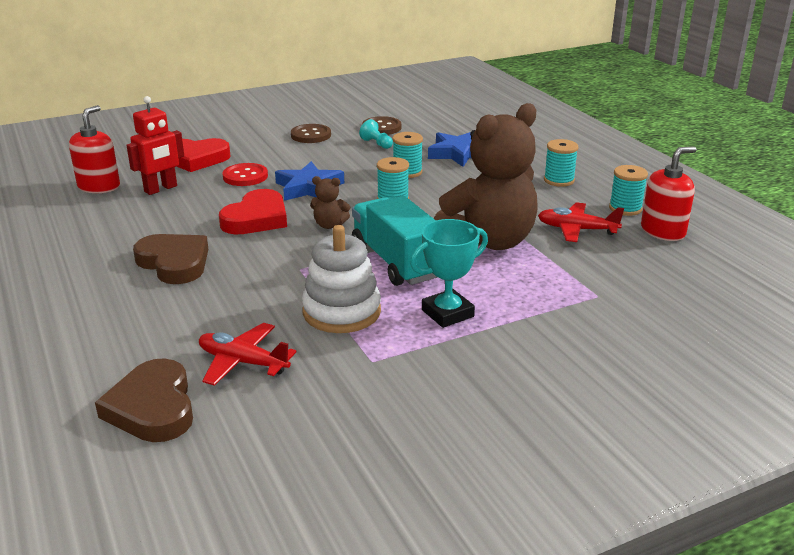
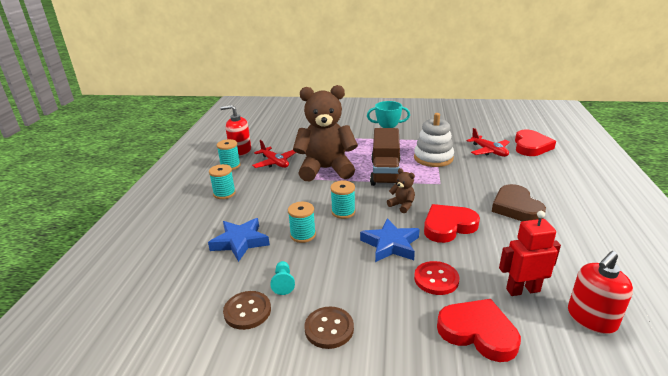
camera: 145 degrees left, 0 degrees up
(152, 407) = (531, 146): brown heart -> red heart
(396, 262) = (385, 172): turquoise truck -> brown truck

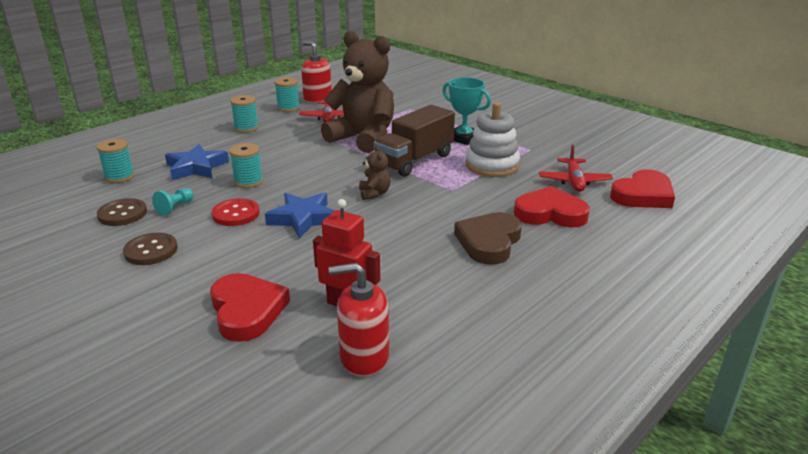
camera: 35 degrees right, 0 degrees up
(343, 212) = (312, 178): turquoise spool -> turquoise spool (119, 177)
(436, 279) = (289, 260): red button -> red button (236, 214)
(448, 226) = (383, 227): red heart -> red heart (550, 213)

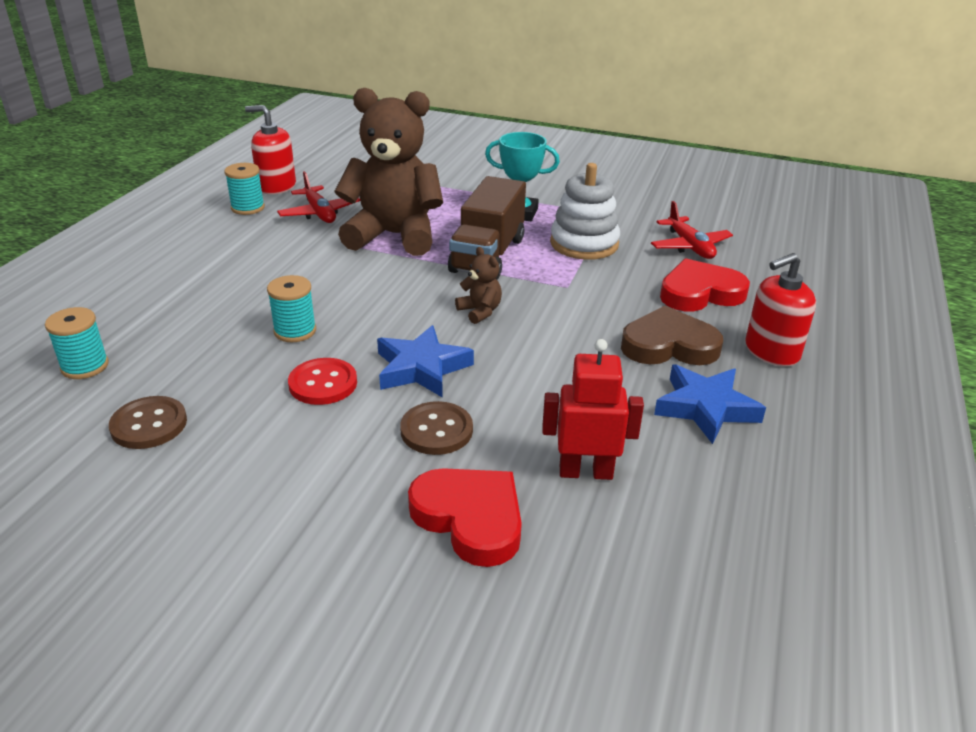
camera: 25 degrees left, 5 degrees up
(151, 251) = (251, 470): brown button -> brown button (436, 430)
(175, 208) = (223, 395): turquoise pawn -> none
(196, 167) = (195, 325): blue star -> blue star (705, 408)
(246, 128) = (214, 249): turquoise spool -> none
(364, 357) = (666, 534): red soap dispenser -> red soap dispenser (771, 351)
(489, 242) = (669, 345): brown heart -> brown heart turned 90 degrees clockwise
(643, 195) = (771, 249): red heart -> none

